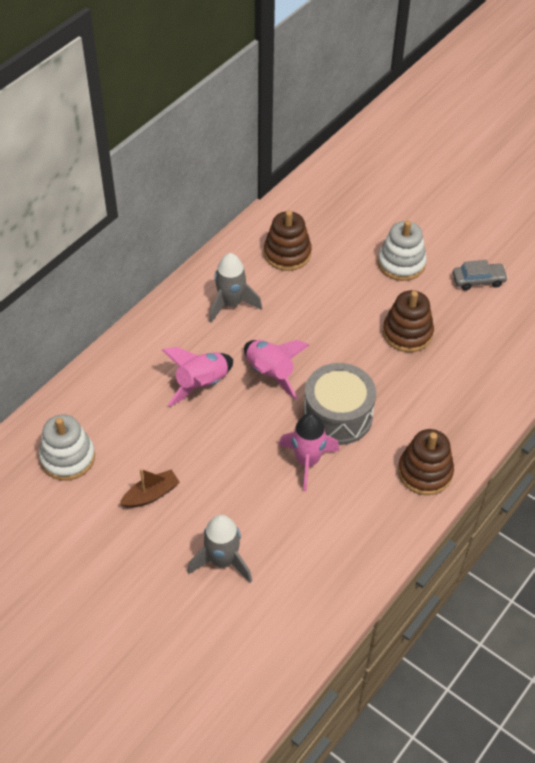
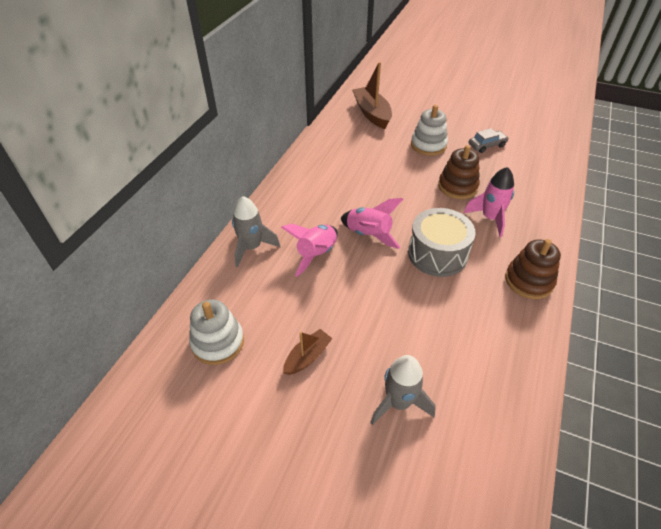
camera: 15 degrees left, 5 degrees down
(231, 304) = (316, 193): grey rocket -> grey rocket (252, 247)
(287, 253) = (344, 154): brown stacking toy -> none
(307, 461) = (431, 295): pink rocket -> pink rocket (490, 218)
(350, 196) = (372, 114): none -> brown boat

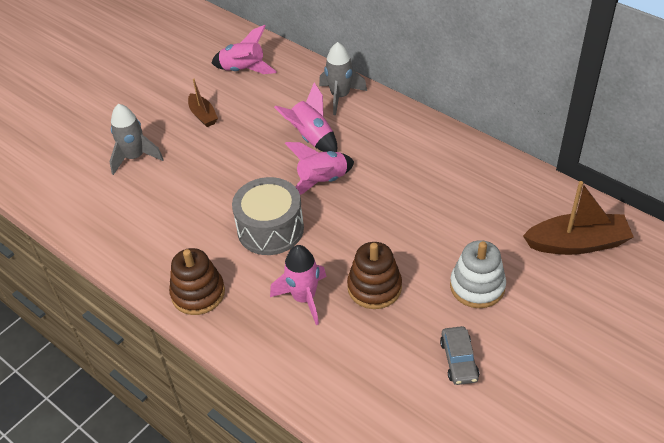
camera: 110 degrees right, 0 degrees up
(218, 342) = (243, 70): white stacking toy -> pink rocket

